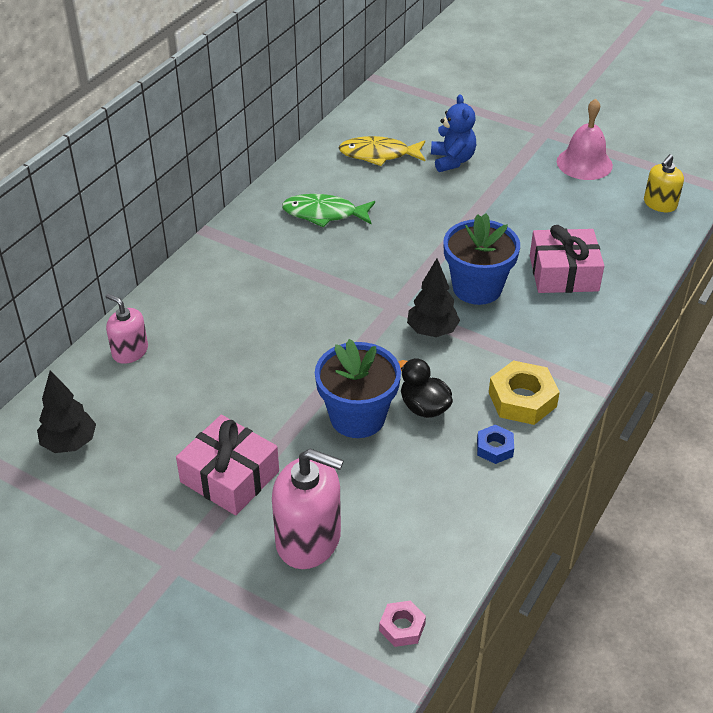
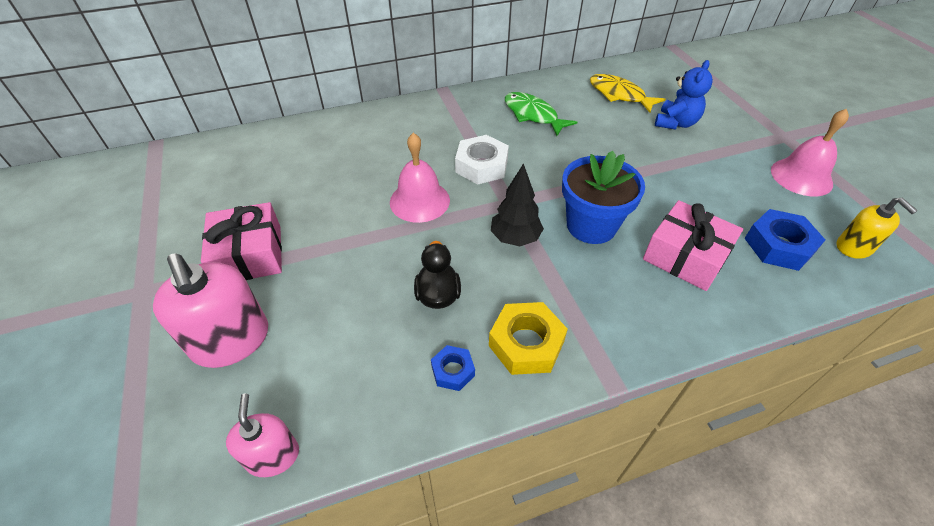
camera: 40 degrees right, 5 degrees up
(70, 443) = (202, 172): black tree -> none
(130, 351) = (306, 137): pink soap dispenser -> pink soap dispenser (273, 456)
(319, 346) = (419, 201): none -> pink bell
(335, 286) = (481, 166): none -> white nut
(357, 417) = (381, 269): blue flower pot -> none
(402, 627) = (189, 478): pink nut -> none
(614, 230) = (778, 246): none -> blue nut
(660, 204) = (854, 247): yellow soap dispenser -> yellow soap dispenser turned 105 degrees counterclockwise

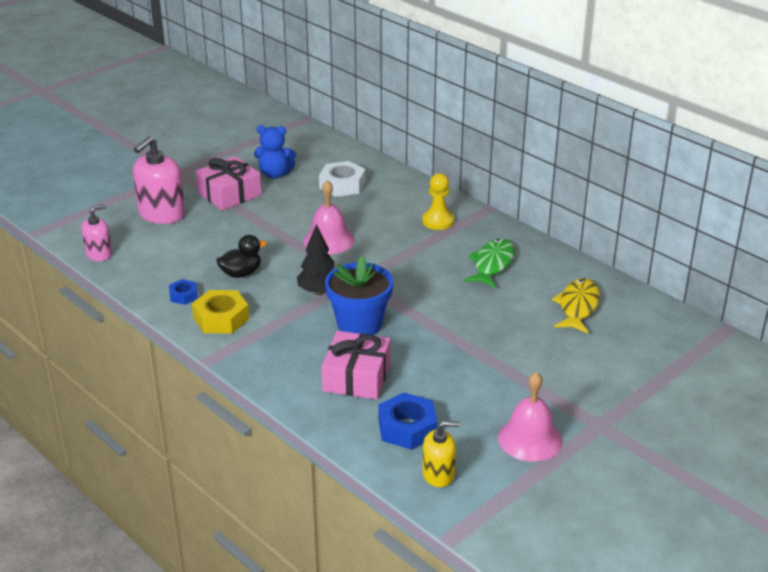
camera: 65 degrees right, 15 degrees down
(441, 121) = (438, 221): none -> yellow pawn
(481, 166) = (394, 256): white nut -> white nut (342, 185)
(675, 123) = (557, 349): blue teddy bear -> blue teddy bear (275, 174)
(854, 247) = (438, 474): yellow soap dispenser -> yellow soap dispenser turned 135 degrees counterclockwise

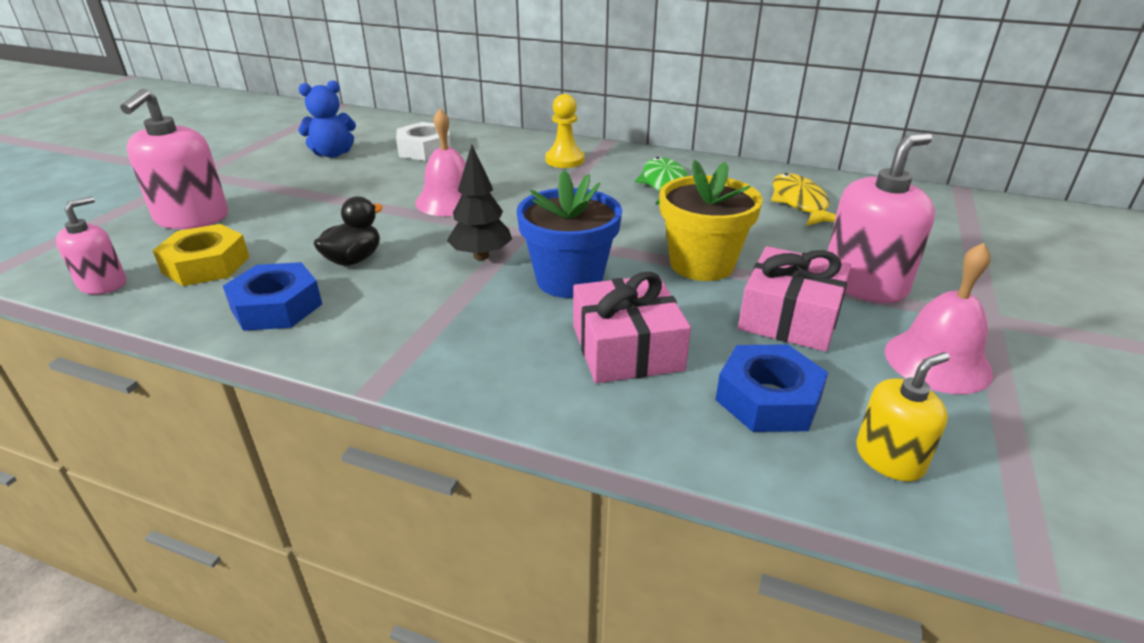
camera: 25 degrees left, 0 degrees up
(183, 295) = (276, 307): blue nut -> blue nut, size x1.76
(221, 318) = (357, 322): yellow nut -> yellow nut (206, 265)
(229, 194) = (283, 181): pink gift -> pink gift (790, 317)
(453, 336) = (701, 264): none -> yellow flower pot
(547, 380) = (864, 283): none -> pink soap dispenser

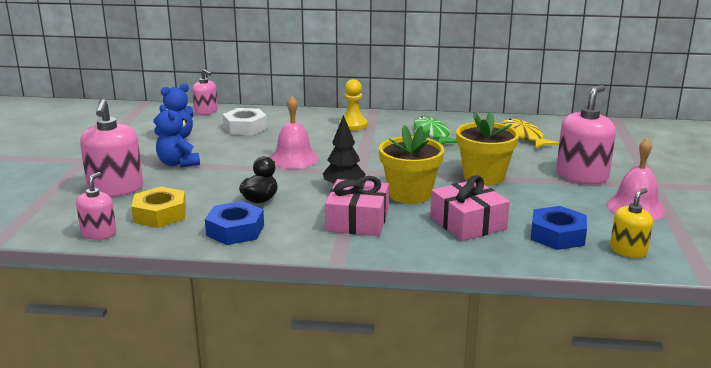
camera: 15 degrees left, 10 degrees down
(299, 190) = (178, 163): none -> blue teddy bear
(397, 123) = (206, 111): none -> pink soap dispenser
(569, 280) = (410, 194): blue flower pot -> yellow flower pot
(790, 317) = (549, 197): pink gift -> pink gift (357, 220)

